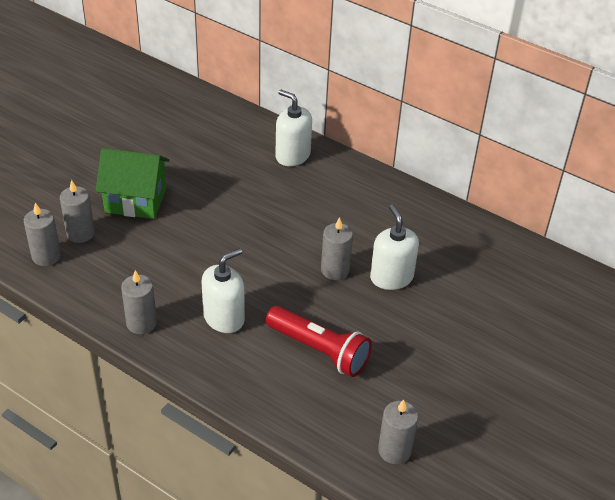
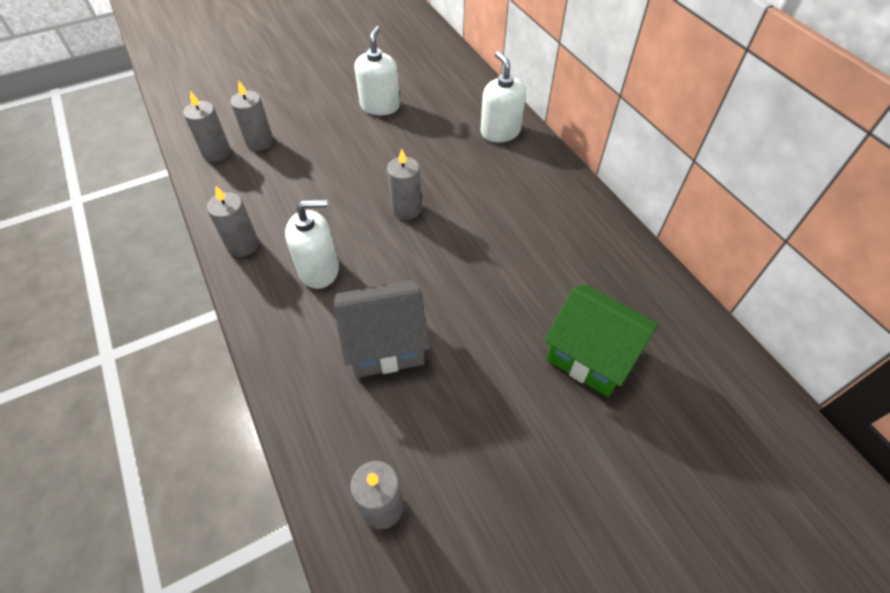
camera: 30 degrees right, 10 degrees up
(136, 200) = (328, 128): green house -> green house (591, 355)
(319, 350) = (385, 344): red flashlight -> grey house
(335, 270) = (462, 262): grey candle -> grey candle (406, 209)
(391, 277) = (517, 293): white soap dispenser -> white soap dispenser (380, 106)

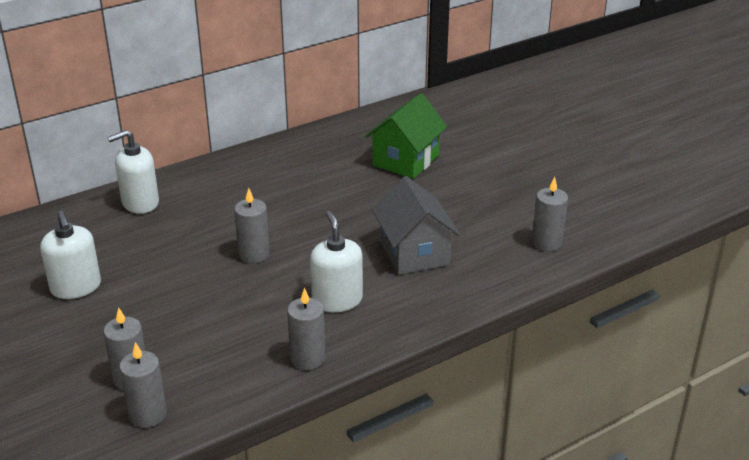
camera: 95 degrees left, 20 degrees down
(380, 106) = (76, 287): white soap dispenser -> white soap dispenser turned 120 degrees counterclockwise

